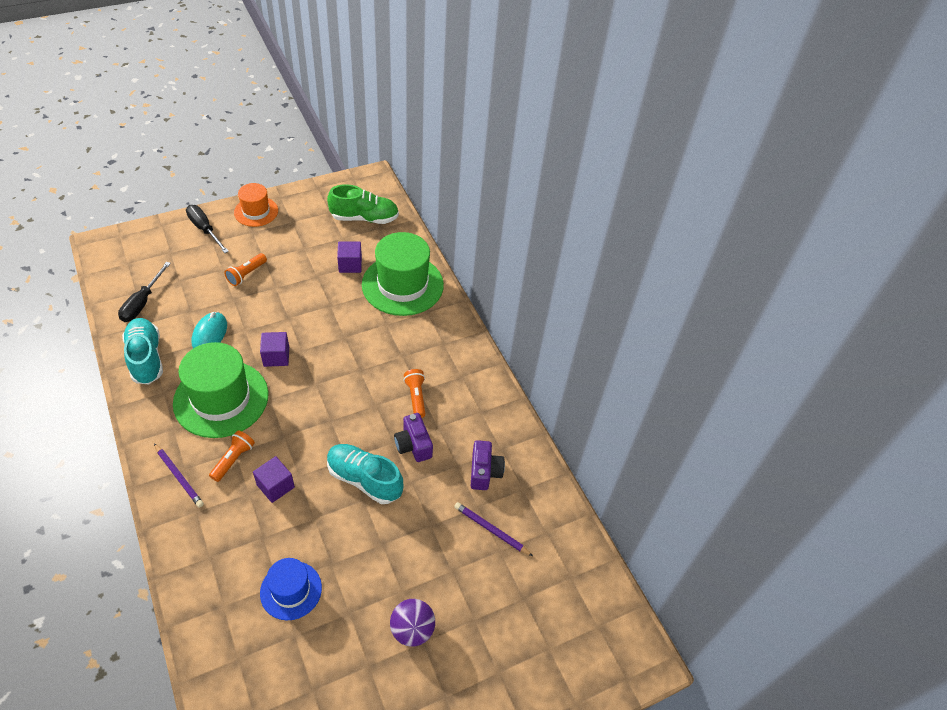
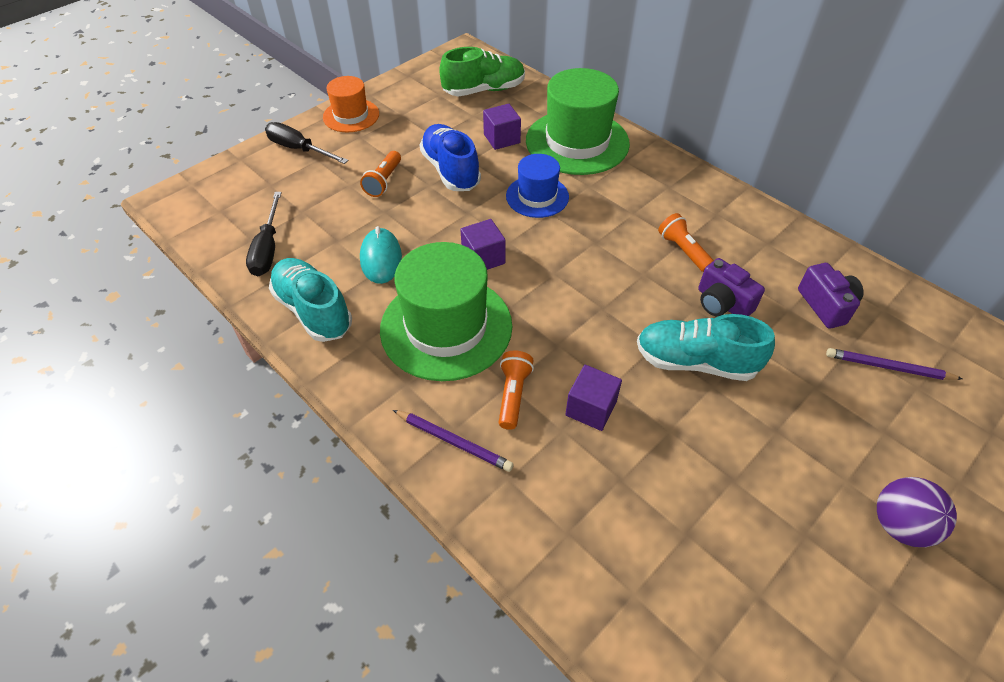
camera: 15 degrees left, 0 degrees up
(291, 590) = (709, 535): blue hat -> blue hat (537, 196)
(297, 280) = (451, 170): none -> blue shoe

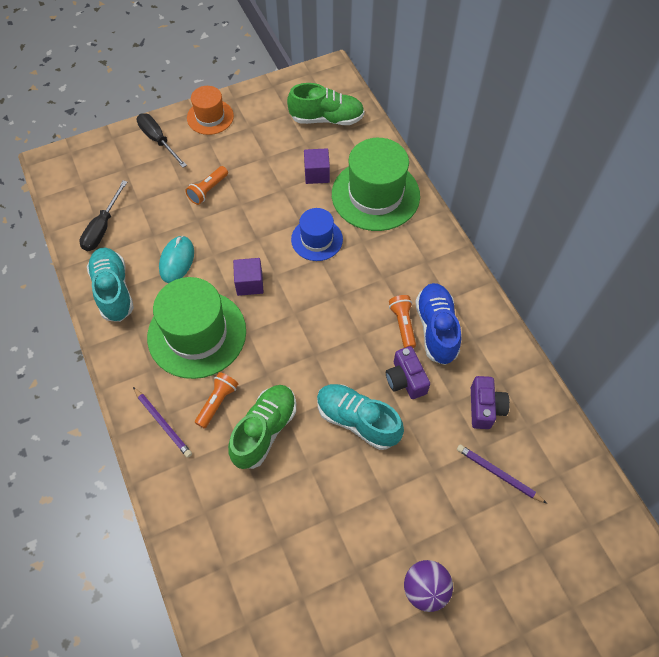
camera: 20 degrees right, 10 degrees up
(451, 170) = (262, 194): blue shoe -> blue shoe (436, 329)
(591, 408) = (264, 431): purple cube -> green shoe

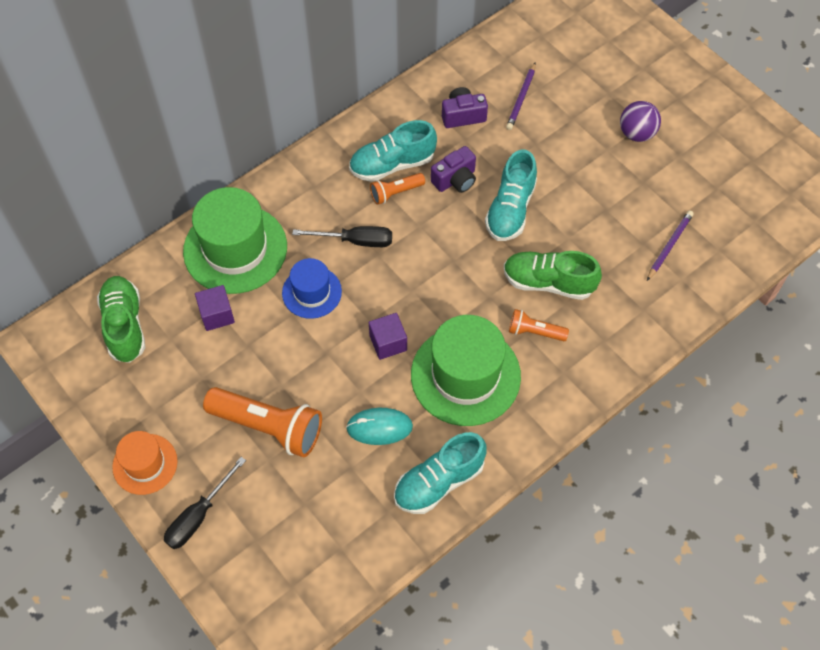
camera: 105 degrees left, 0 degrees up
(102, 228) = (355, 530): black screwdriver -> black screwdriver (355, 241)
(163, 423) = (574, 374): purple pencil -> purple pencil (669, 246)
(208, 190) = (268, 427): orange flashlight -> orange flashlight, size x1.92
(436, 329) = (392, 164): blue shoe -> turquoise shoe

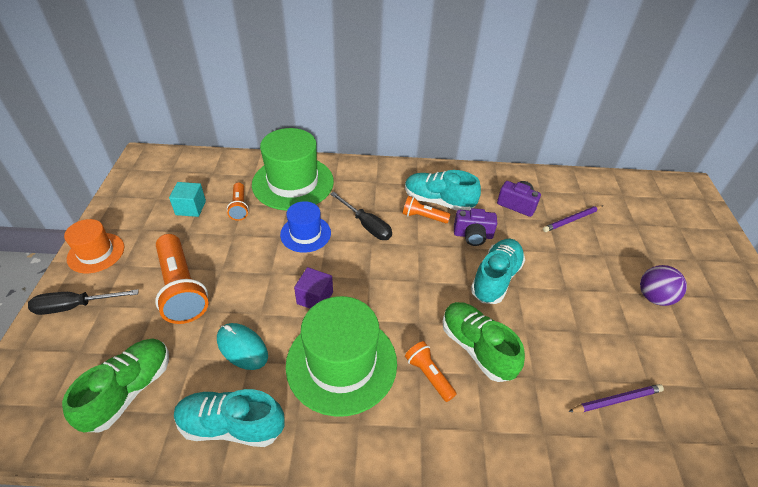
camera: 40 degrees right, 15 degrees down
(125, 325) = (189, 179): green shoe -> green shoe (129, 391)
(171, 353) = (191, 208): none -> turquoise cube
(217, 315) = (239, 207): purple cube -> orange flashlight
(510, 209) = (495, 279): turquoise shoe -> turquoise shoe turned 150 degrees clockwise

